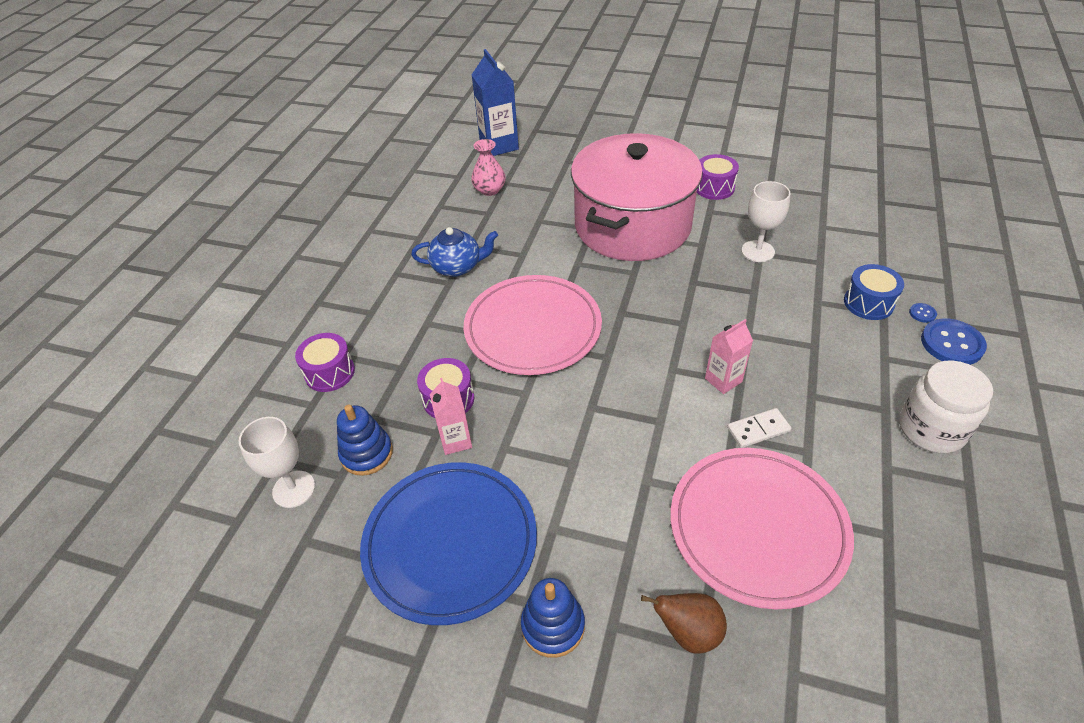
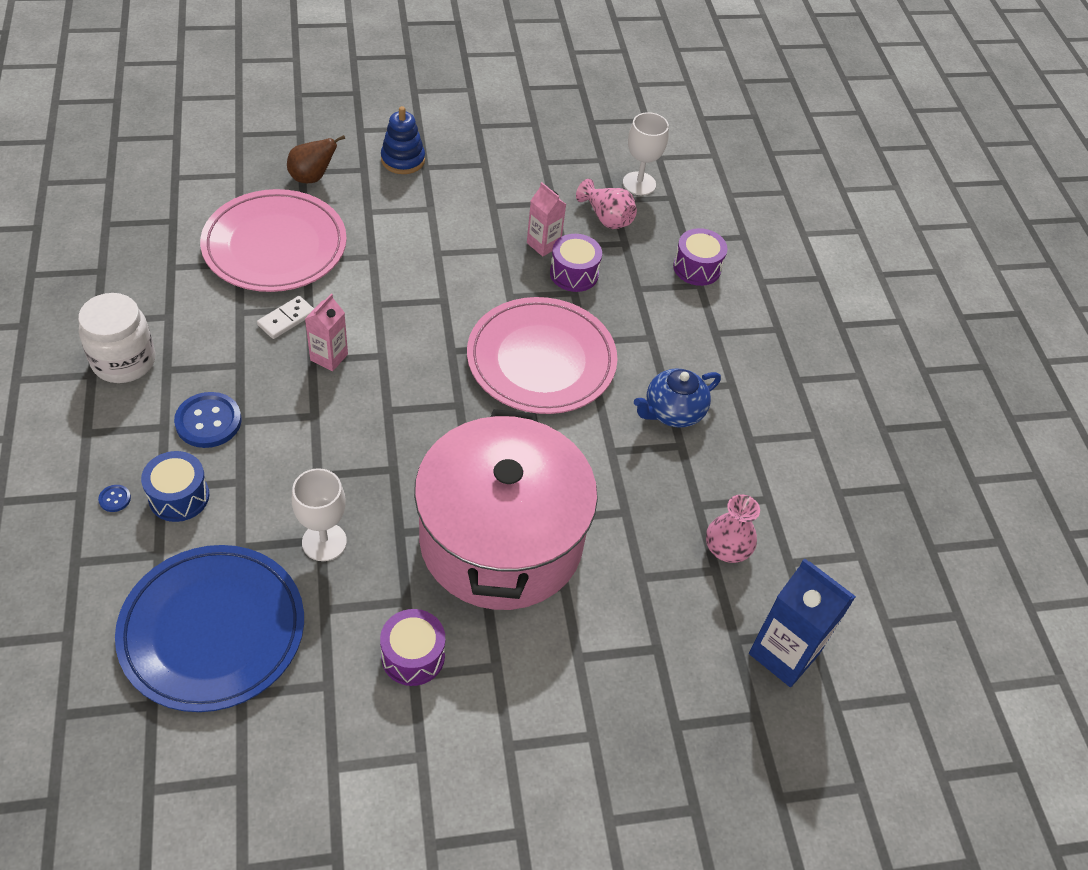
camera: 145 degrees right, 5 degrees up
(366, 453) = (606, 218): blue stacking toy -> pink vase
(450, 543) = (499, 182): blue plate -> blue plate (212, 630)
(952, 343) = (86, 465): blue button -> blue button (208, 421)

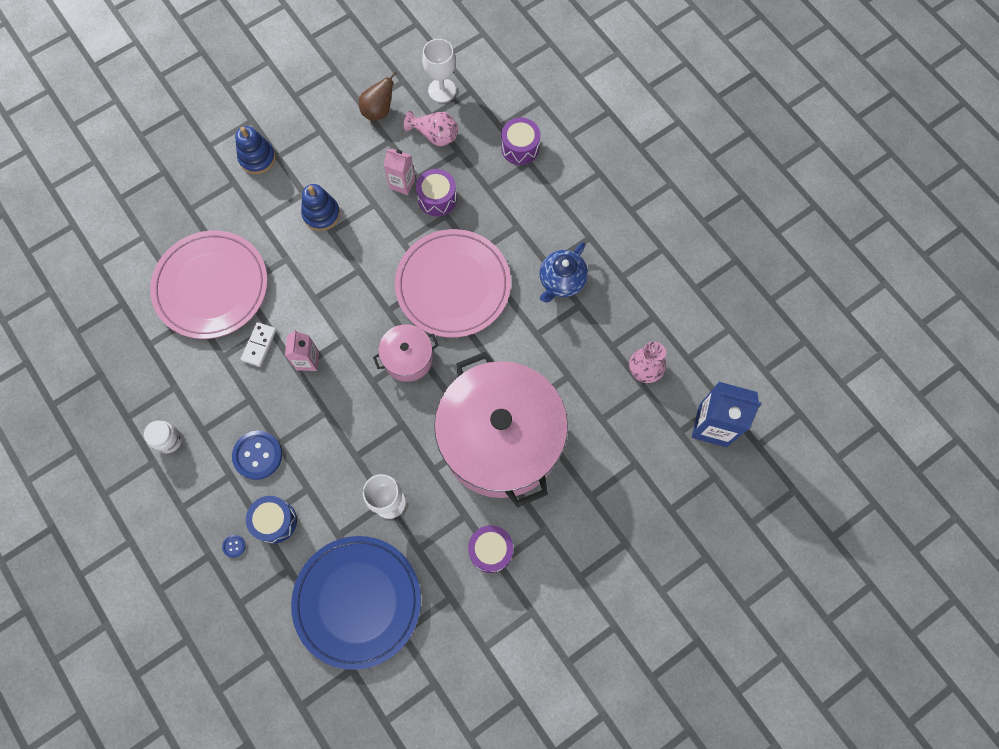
camera: 20 degrees left, 20 degrees up
(124, 361) = (168, 440): white jar -> white jar, size x0.58
(312, 178) = (200, 210): brown pear -> brown pear (379, 111)
(437, 234) = (321, 214): none -> blue stacking toy
(443, 406) = (408, 358): none -> pink pot

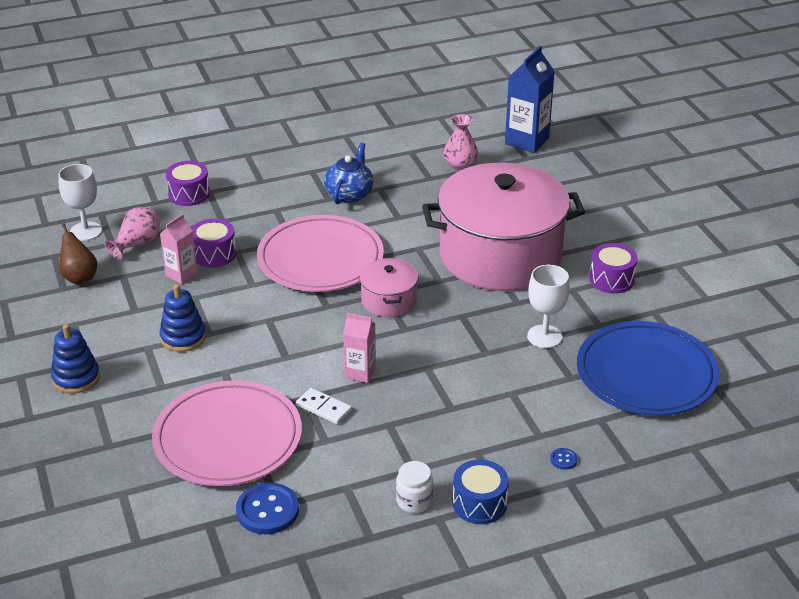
camera: 75 degrees left, 35 degrees down
(257, 455) = (460, 426): blue button -> blue button (267, 510)
(275, 521) = (543, 423): blue drum -> blue drum (479, 503)
(561, 281) = (349, 194): blue teapot -> blue teapot turned 120 degrees counterclockwise

